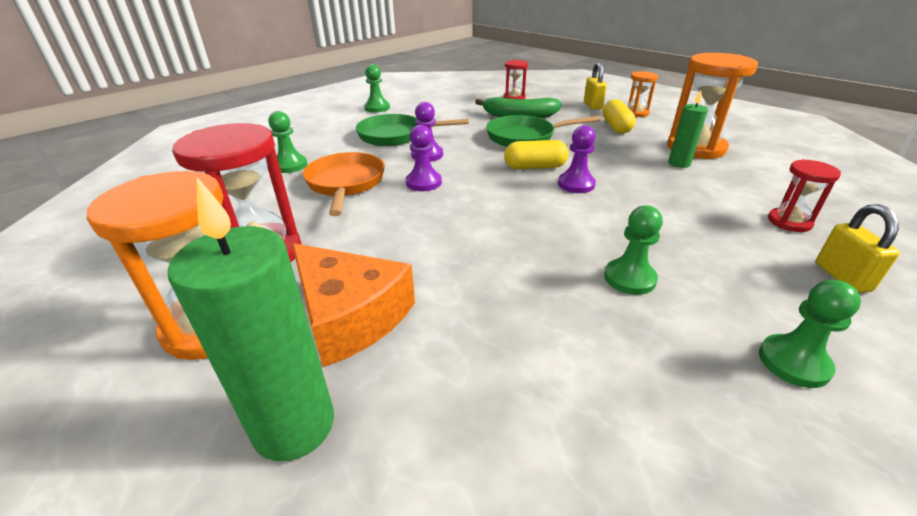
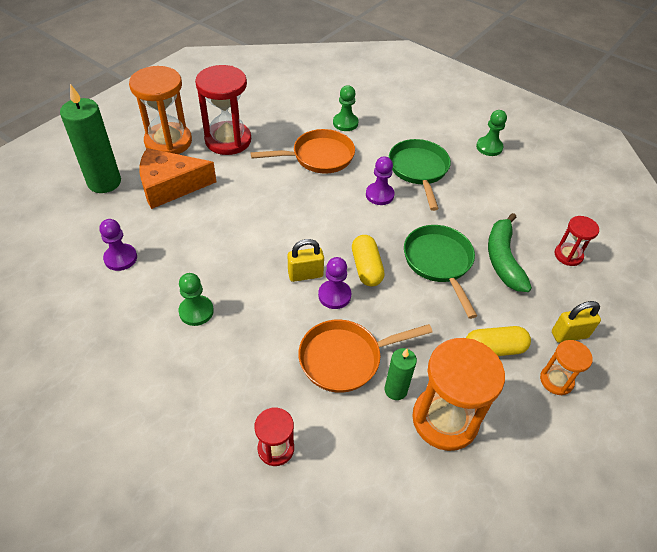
camera: 80 degrees right, 15 degrees up
(350, 315) = (170, 186): orange cheese -> orange cheese turned 45 degrees clockwise
(423, 183) = (325, 198): purple pawn -> purple pawn (120, 258)
(656, 183) = (345, 358): none -> orange pan
(793, 362) = (111, 377): green pawn -> none
(841, 277) = (191, 450): yellow padlock -> yellow padlock (305, 274)

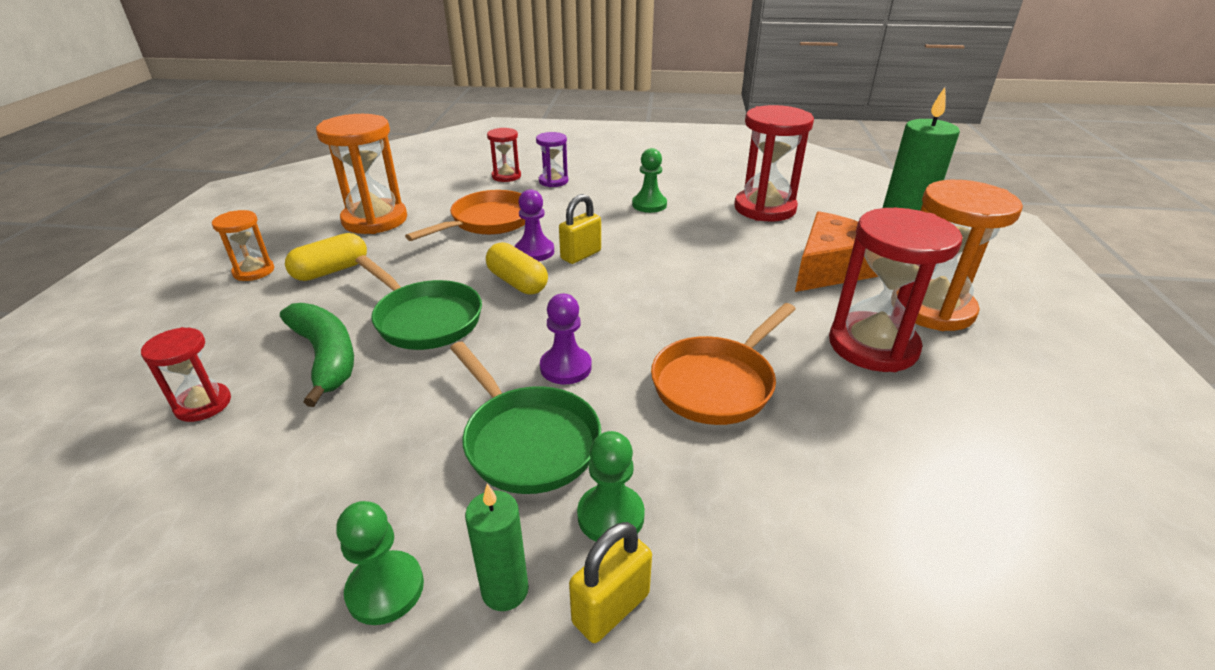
camera: 150 degrees right, 15 degrees down
(120, 258) = (764, 208): purple pawn -> red hourglass
(238, 406) = (553, 181): none -> purple hourglass
(345, 123) = (753, 478): green pawn -> green pawn (610, 516)
(395, 390) = (428, 220): green candle -> green candle (505, 590)
(569, 335) = (227, 311): yellow padlock -> yellow padlock (611, 608)

